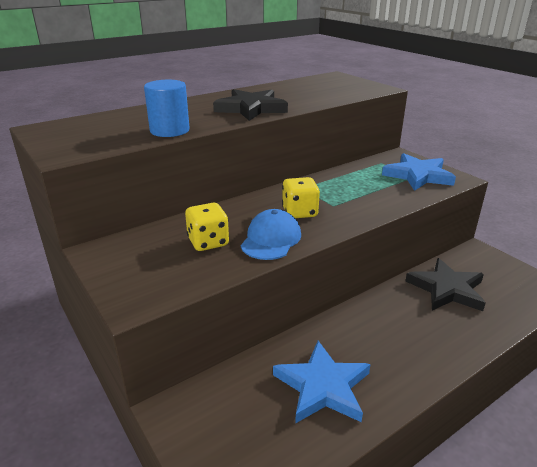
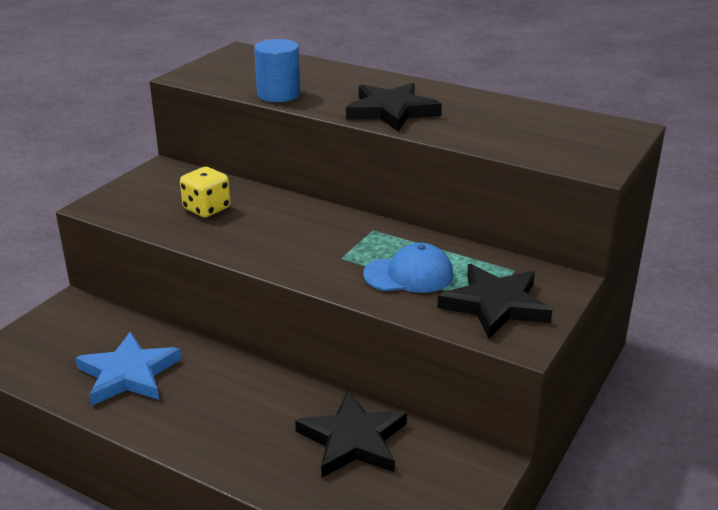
camera: 65 degrees right, 0 degrees up
(271, 239) = (233, 238): blue cap -> blue cap (409, 275)
(299, 212) = (305, 241): yellow dice -> none
(418, 175) = (495, 305): blue star -> black star

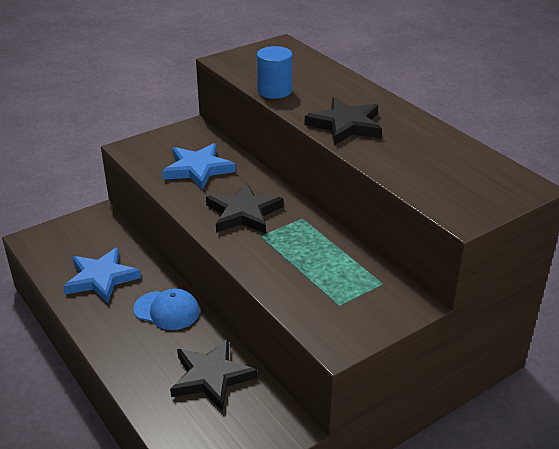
camera: 25 degrees right, 5 degrees up
(207, 209) = (198, 169): yellow dice -> blue star
(409, 275) = (298, 264): blue cap -> blue cap (167, 310)
(495, 305) = (342, 308): black star -> black star (243, 213)

